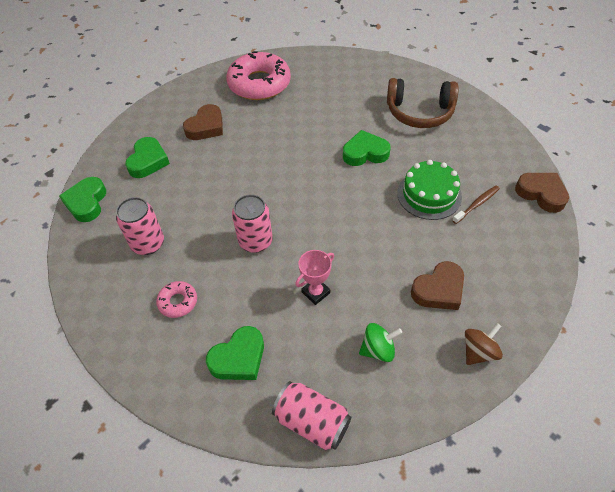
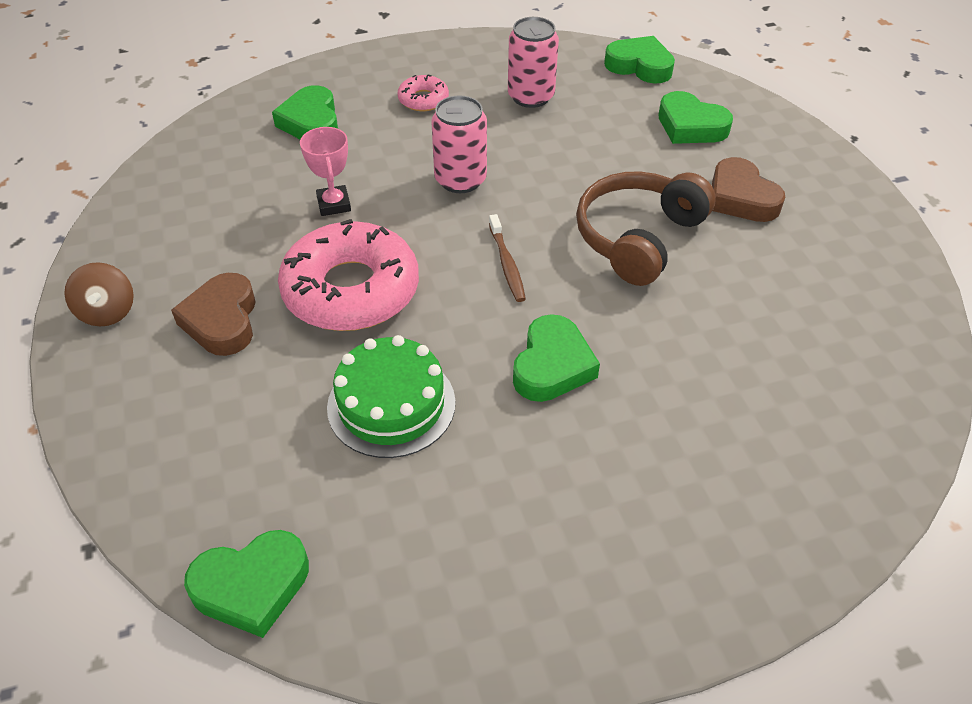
camera: 115 degrees right, 5 degrees down
(259, 84) = (840, 296): pink donut -> pink donut (351, 290)
(312, 421) = (191, 148): pink can -> none
(378, 350) = (208, 225): green spinning top -> none
(419, 112) = (616, 513): brown headphones -> brown headphones (638, 238)
(477, 204) = (317, 460): brown toothbrush -> brown toothbrush (507, 264)
(541, 194) = (252, 586): brown heart -> green heart

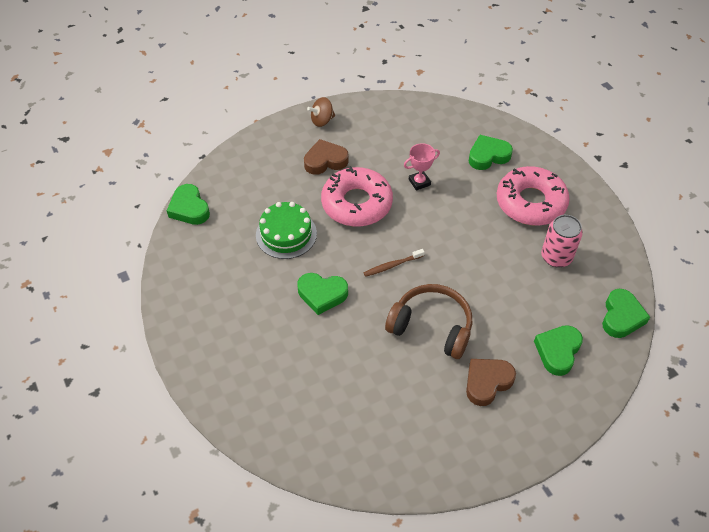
camera: 80 degrees right, 5 degrees up
(423, 100) = (530, 202): pink donut -> pink donut, size x2.17
(460, 180) = (458, 233): pink can -> none

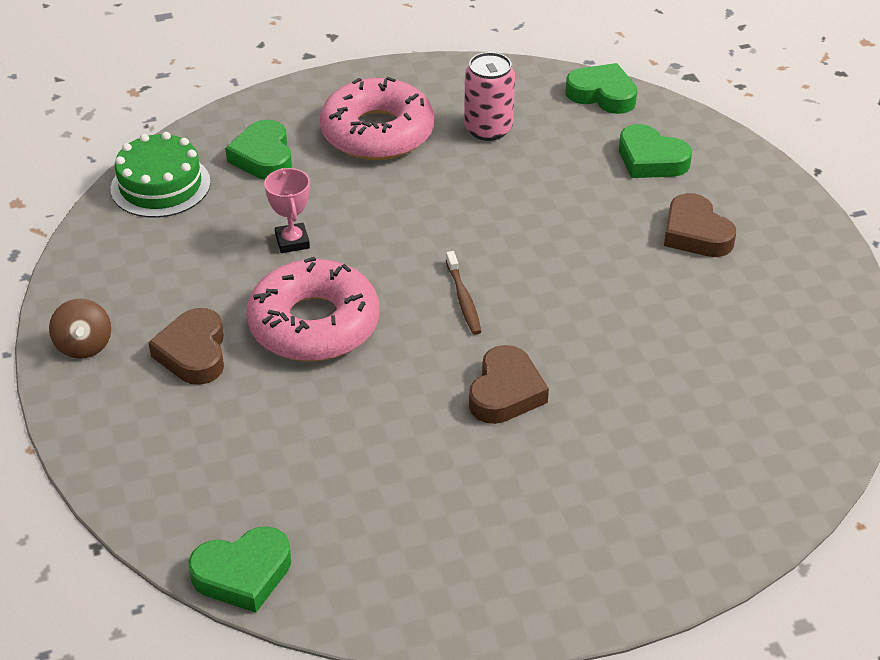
camera: 80 degrees left, 10 degrees down
(286, 234) = (357, 426): green cake -> green cake (160, 185)
(322, 294) = (505, 392): green heart -> brown heart
(431, 327) = (592, 273): brown headphones -> none

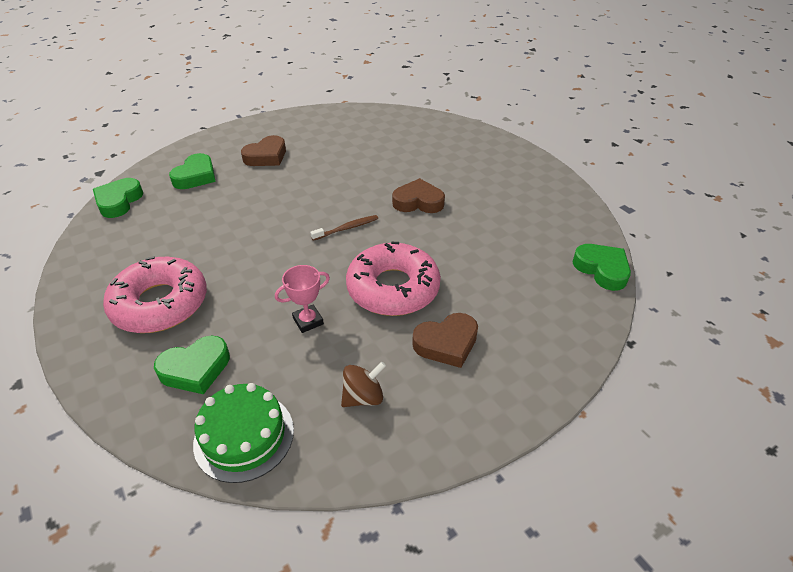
camera: 105 degrees left, 0 degrees up
(84, 345) = (469, 416): brown spinning top -> brown spinning top (363, 397)
(488, 129) = (158, 246): pink can -> none

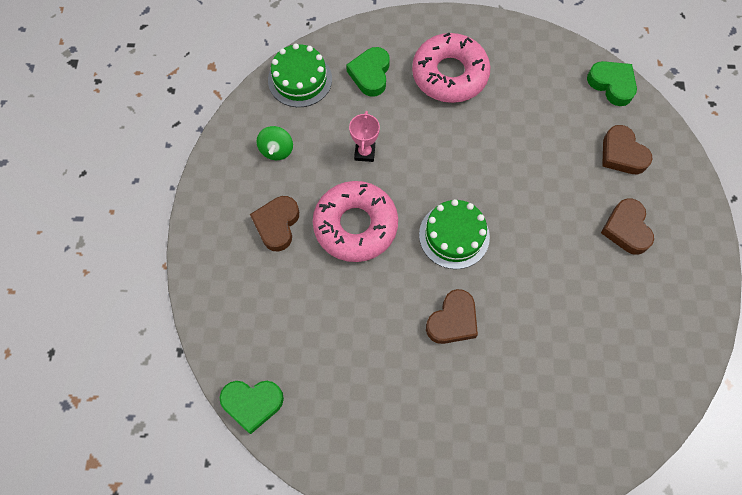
camera: 125 degrees right, 25 degrees up
(196, 176) = (622, 154): green heart -> brown heart
(347, 228) = (454, 235): brown toothbrush -> green cake
(363, 397) = (276, 150): brown spinning top -> green spinning top

